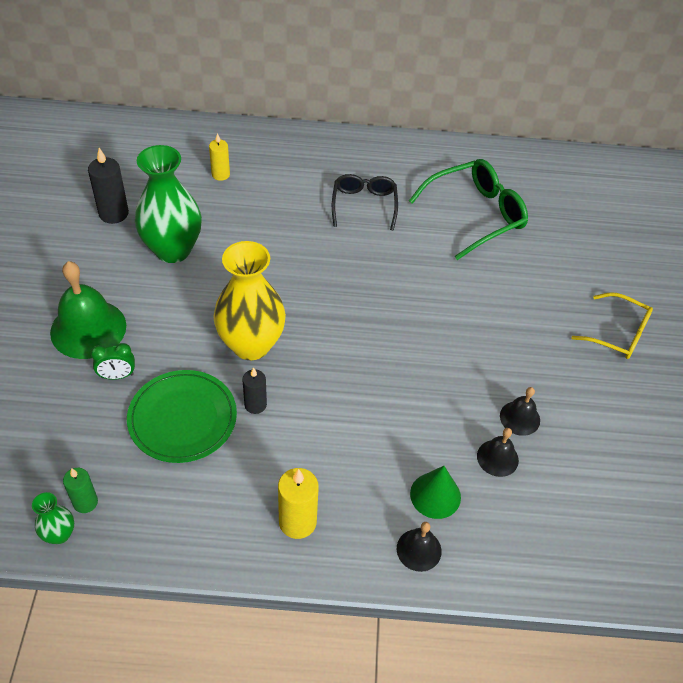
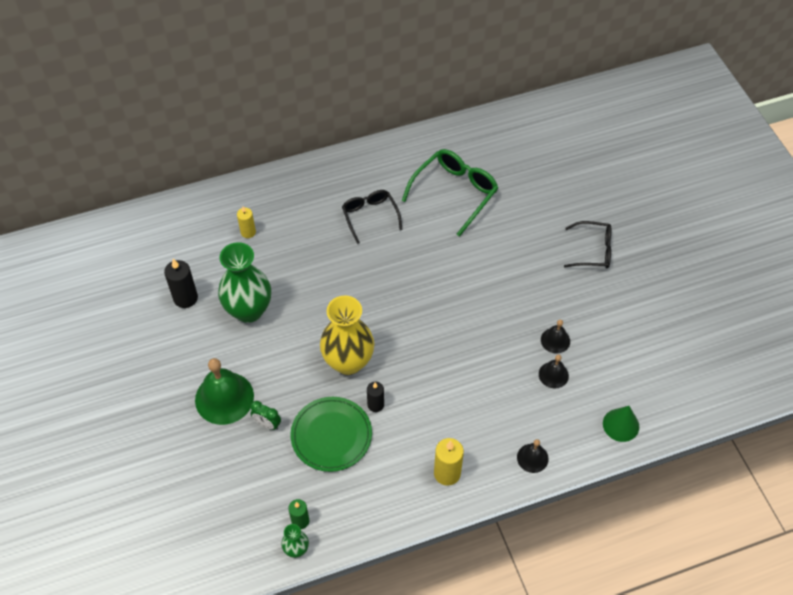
camera: 20 degrees left, 5 degrees up
(117, 376) = (267, 424): green clock -> green clock turned 60 degrees clockwise
(435, 495) = (525, 417): green cone -> green cone (621, 425)
(618, 334) = (593, 250): yellow glasses -> black glasses

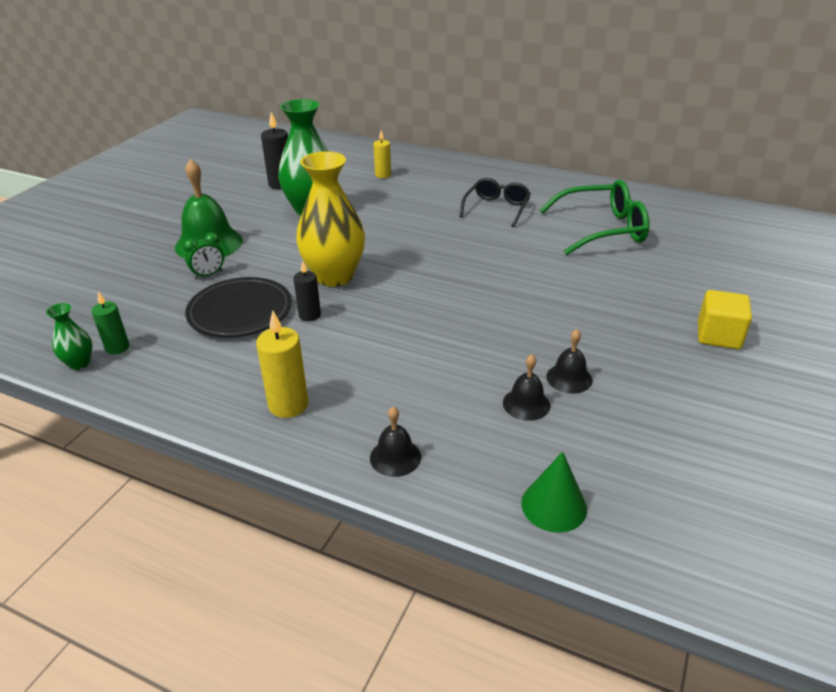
camera: 45 degrees right, 20 degrees down
(267, 424) = (208, 275): green clock -> green clock turned 105 degrees counterclockwise
(331, 435) = (240, 311): green plate -> black plate
(593, 250) = (718, 336): black glasses -> yellow cube

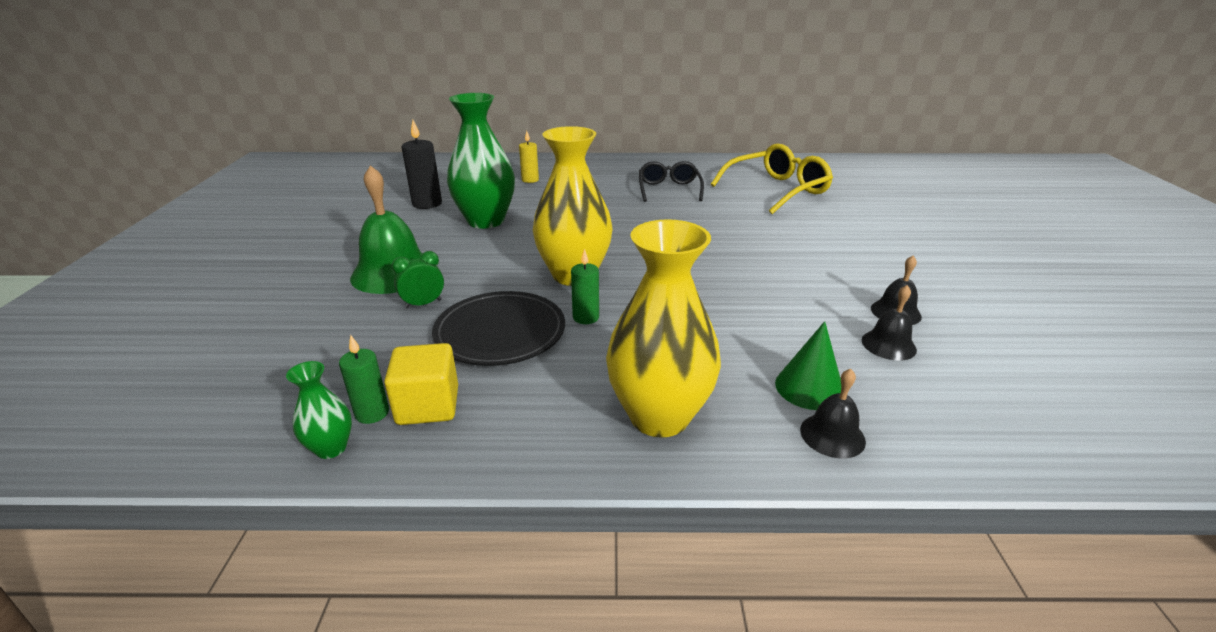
camera: 25 degrees left, 5 degrees down
(208, 275) = (423, 304): green clock -> green clock turned 150 degrees counterclockwise
(288, 405) = (659, 416): yellow candle -> yellow vase
(309, 315) = (586, 317): black candle -> green candle
(554, 505) = (1026, 431): green cone -> green cone (809, 387)
(603, 229) = (777, 190): green glasses -> yellow glasses
(718, 336) = (962, 250): yellow cube -> yellow cube (428, 406)

